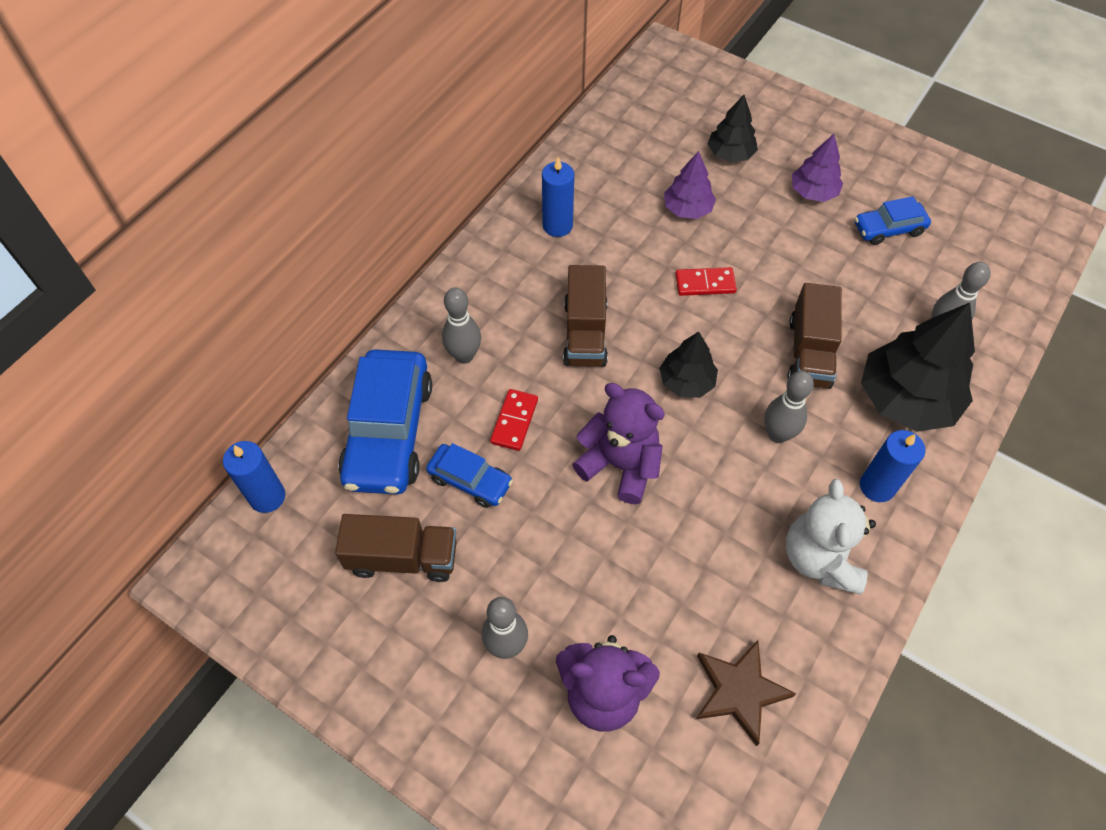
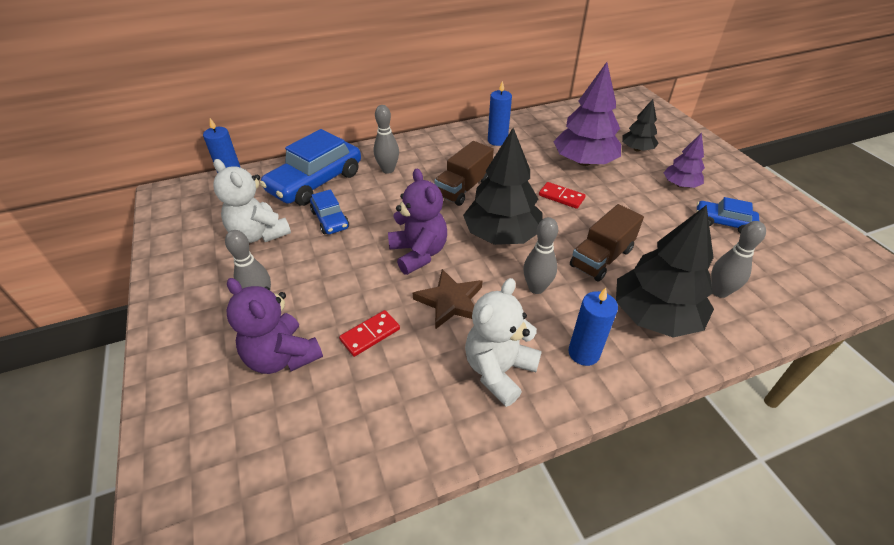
camera: 35 degrees right, 15 degrees down
(403, 558) = (259, 234): brown truck -> white teddy bear
(514, 421) = (382, 207): red domino -> red domino (370, 334)
(686, 381) = (501, 235): black tree -> black tree, size x1.82
(687, 209) = (584, 162): purple tree -> purple tree, size x1.82
(739, 691) = (363, 412): brown star -> brown star (450, 301)

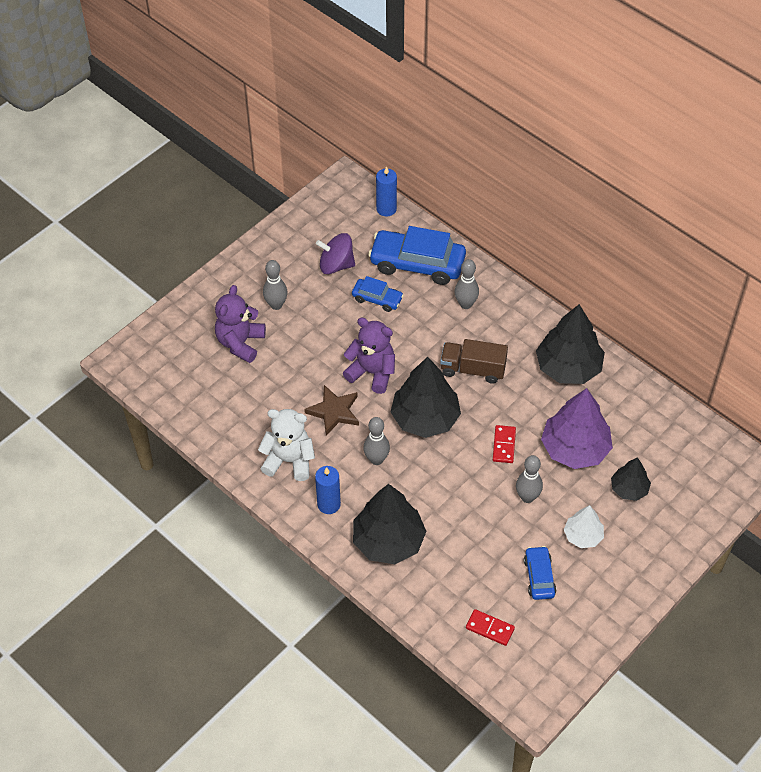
camera: 65 degrees right, 10 degrees up
(259, 234) = (336, 265): white teddy bear -> purple spinning top
(330, 220) = (377, 299): blue car -> blue car turned 105 degrees counterclockwise
(370, 334) = (281, 379): red domino -> red domino (490, 628)
(418, 253) = (372, 372): purple teddy bear -> purple teddy bear turned 105 degrees counterclockwise
(497, 140) = (568, 367): blue candle -> black tree
(601, 258) = (435, 493): brown truck -> none
(680, 185) = (583, 536): purple tree -> white tree
(719, 291) = (439, 581): grey bowling pin -> grey bowling pin (527, 497)

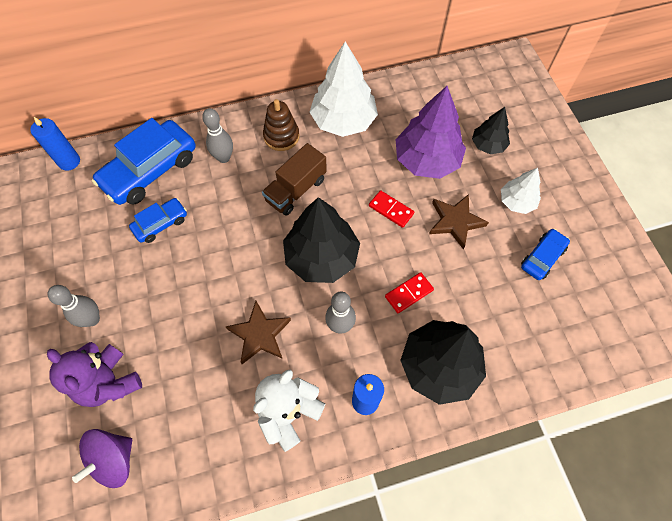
camera: 60 degrees left, 10 degrees up
(336, 265) = (93, 237): purple spinning top -> purple spinning top (114, 460)
(372, 372) = (239, 274): purple teddy bear -> none
(490, 628) = (579, 328): red domino -> red domino (409, 293)
(517, 332) = (281, 136): none -> brown stacking toy
(527, 497) = (455, 221): grey bowling pin -> brown star
(539, 577) = (542, 257): blue car -> blue car turned 105 degrees clockwise
(568, 367) = (343, 121): black tree -> white tree

